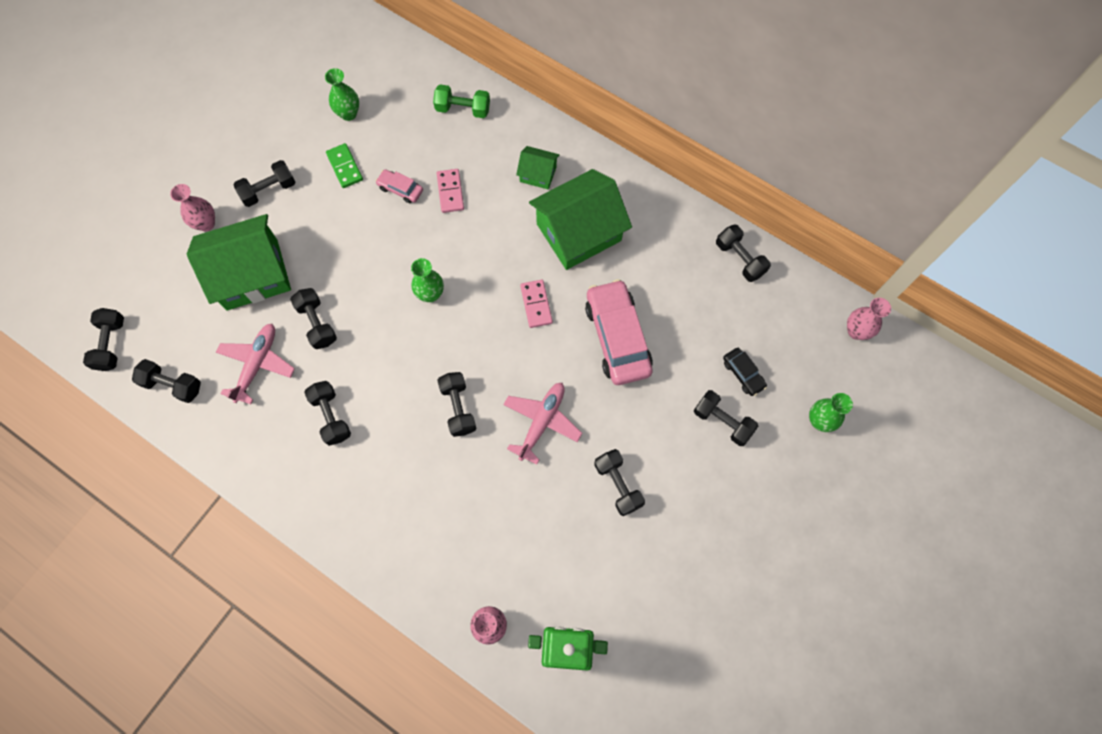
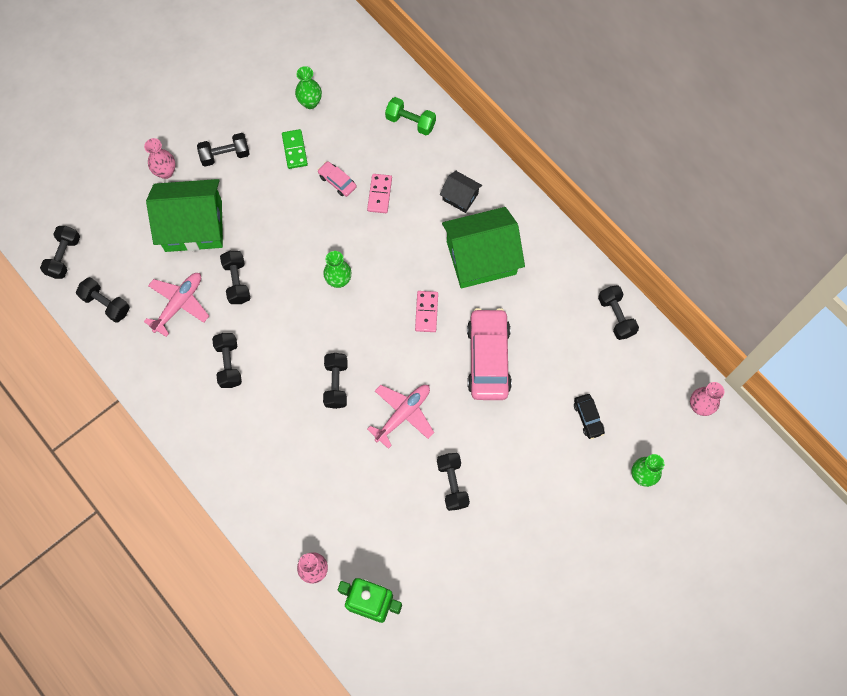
camera: 15 degrees right, 0 degrees up
(538, 174) = (460, 197): green house -> black house
(722, 421) = (557, 454): black dumbbell -> none

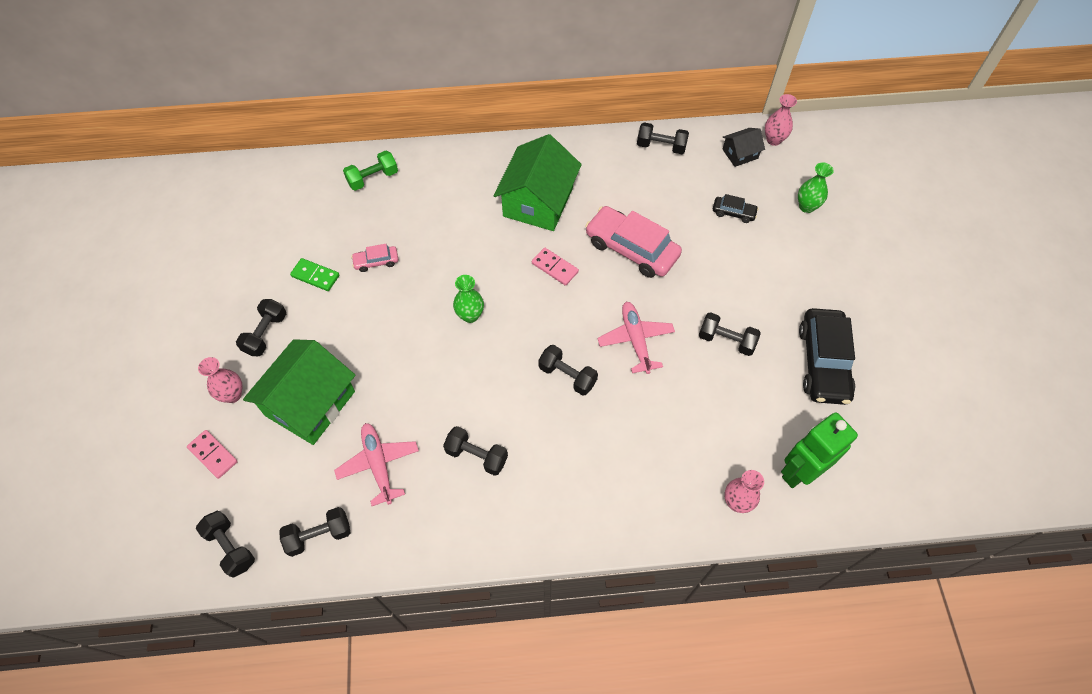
camera: 55 degrees left, 10 degrees down
(237, 282) = (400, 399): black dumbbell -> none
(310, 102) = (282, 238): green vase -> none
(379, 194) = (417, 238): pink domino -> pink domino (213, 455)
(460, 197) = (471, 184): black house -> black house (740, 154)
(485, 572) = (823, 362): none -> black car

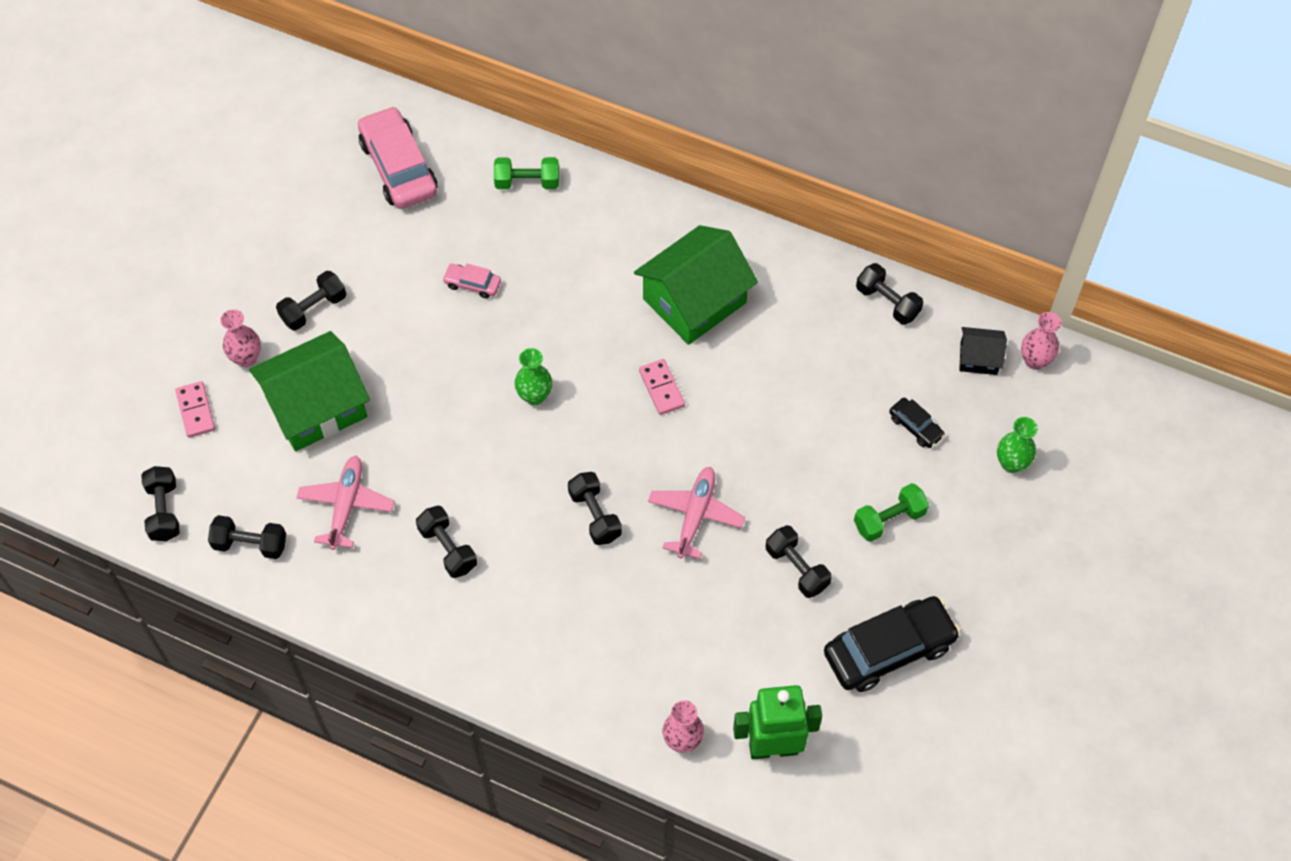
camera: 30 degrees right, 0 degrees up
(315, 276) = (399, 269): green domino -> none
(631, 248) = (764, 410): pink car -> pink car (399, 167)
(760, 278) = (889, 519): none -> green dumbbell
(823, 362) = (889, 650): black car -> black car turned 150 degrees counterclockwise

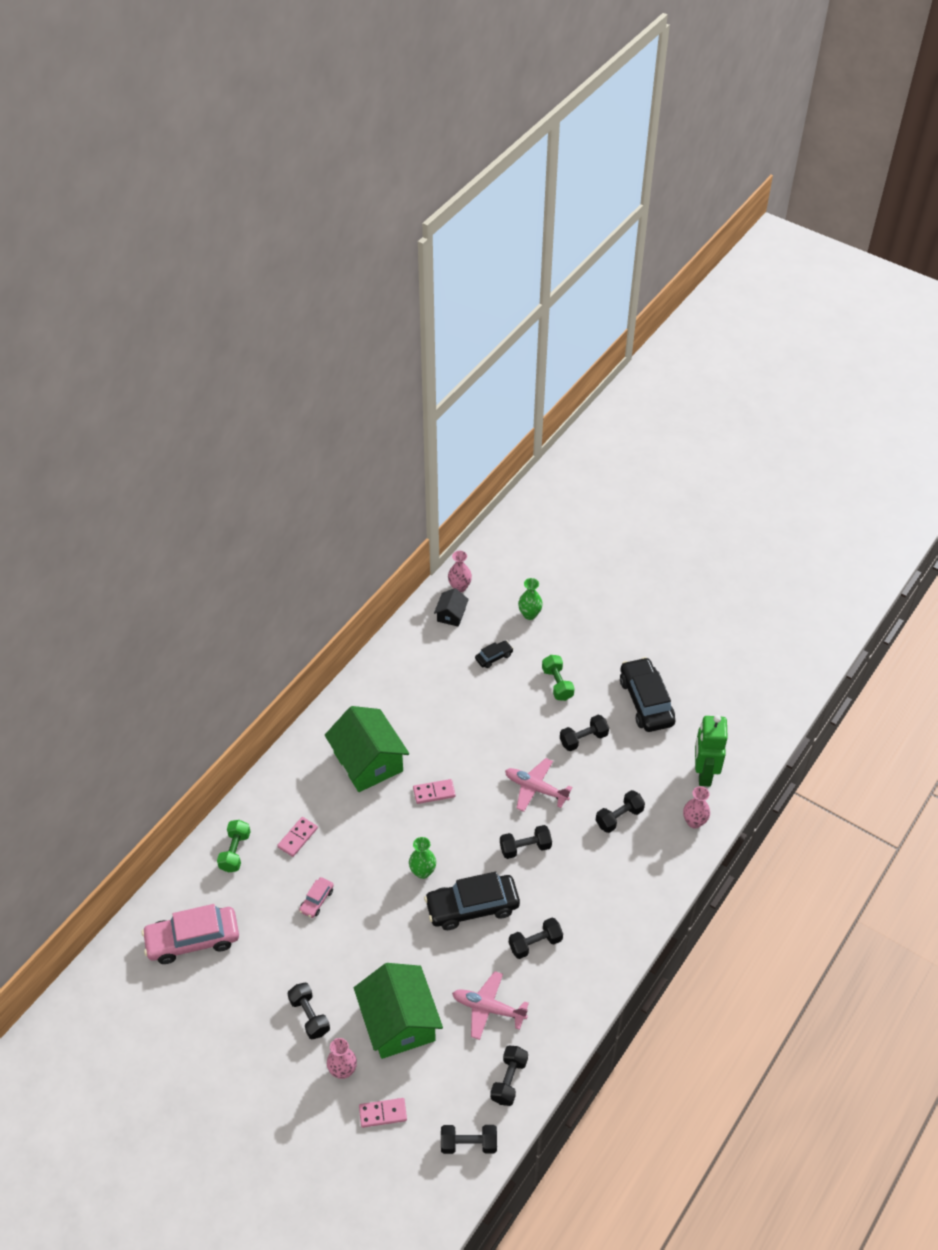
camera: 80 degrees left, 10 degrees down
(491, 463) = (472, 907): none -> black car
(560, 245) = (297, 838): none -> pink domino
(887, 302) = (397, 653): black dumbbell -> black dumbbell (619, 817)

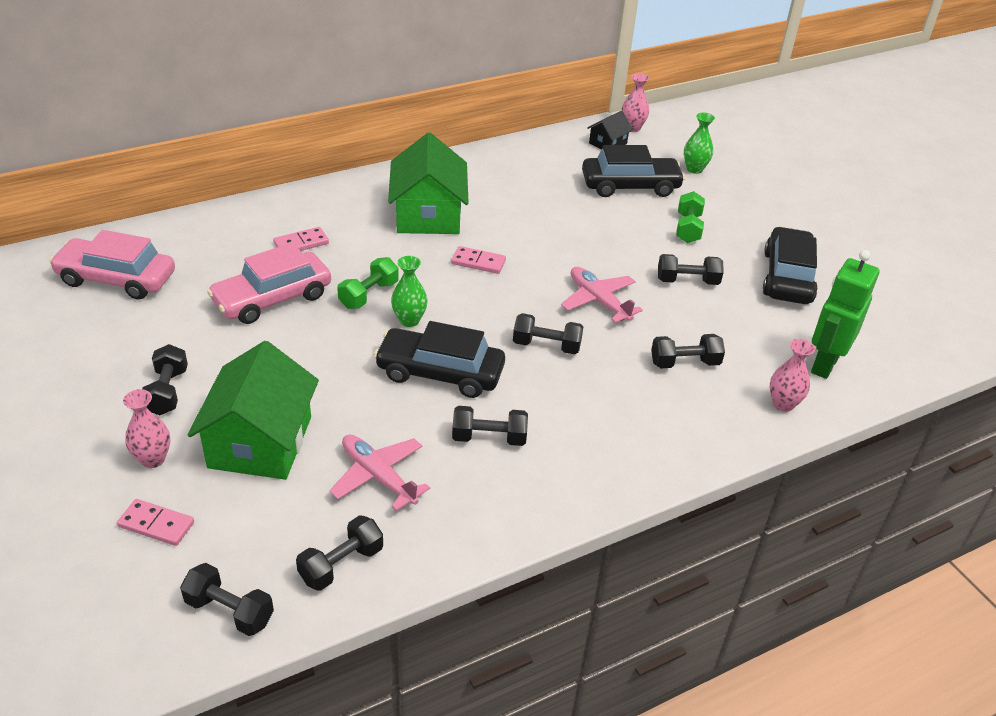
camera: 25 degrees right, 10 degrees down
(235, 852) = (228, 230): green dumbbell -> green dumbbell (369, 295)
(316, 900) = (272, 298): pink car -> pink car, size x2.12
(494, 657) = (630, 186): black car -> black car, size x2.12

